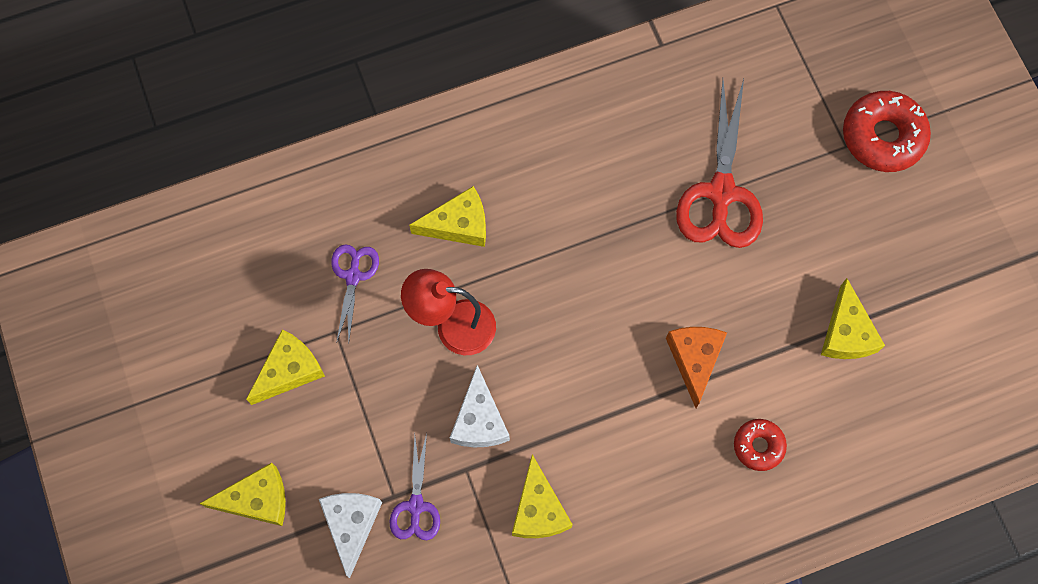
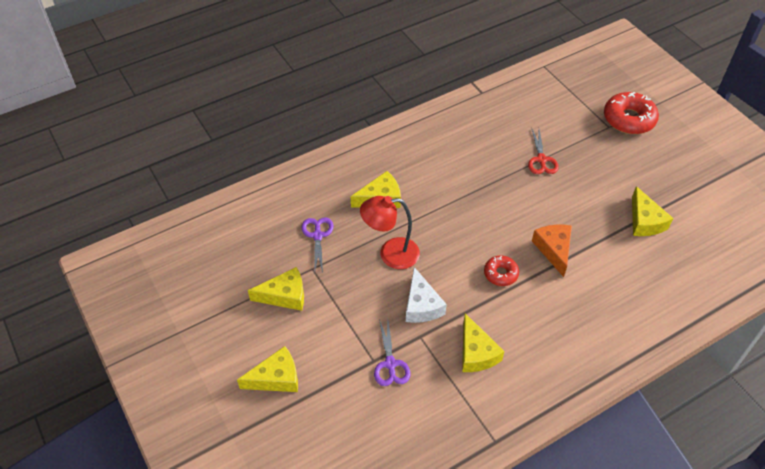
camera: 10 degrees left, 20 degrees down
(289, 370) = (285, 295): yellow cheese -> yellow cheese turned 45 degrees clockwise
(351, 525) = (347, 383): white cheese -> none
(721, 193) = (541, 160): red scissors -> red scissors, size x0.55
(758, 446) = (611, 292): red donut -> red donut (500, 274)

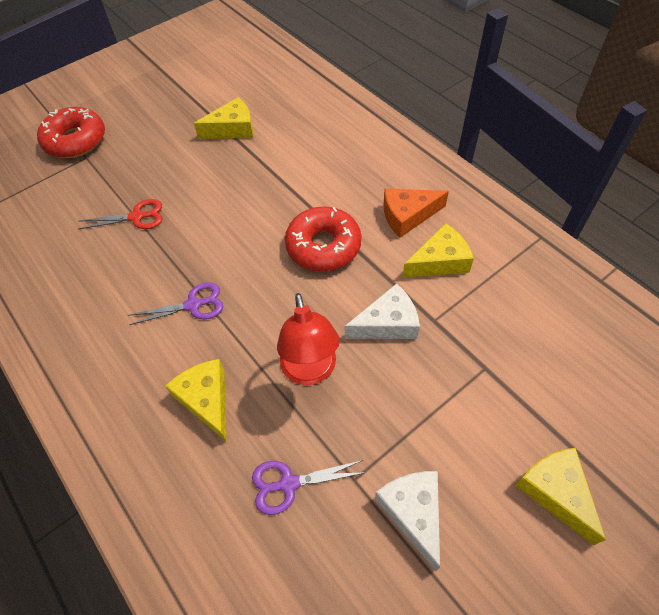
camera: 95 degrees left, 5 degrees up
(285, 295) = (413, 512): yellow cheese -> white cheese
(390, 364) = (484, 347): purple scissors -> purple scissors (193, 305)
(500, 274) = (323, 246): red donut -> red donut, size x1.76
(554, 250) = (280, 200): orange cheese -> orange cheese (408, 216)

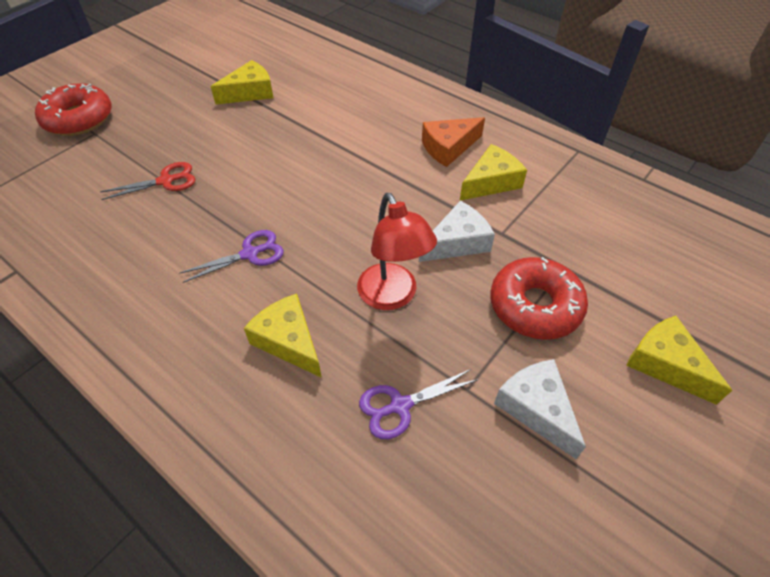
camera: 15 degrees left, 5 degrees down
(323, 246) = (373, 183): red donut -> red donut (535, 306)

